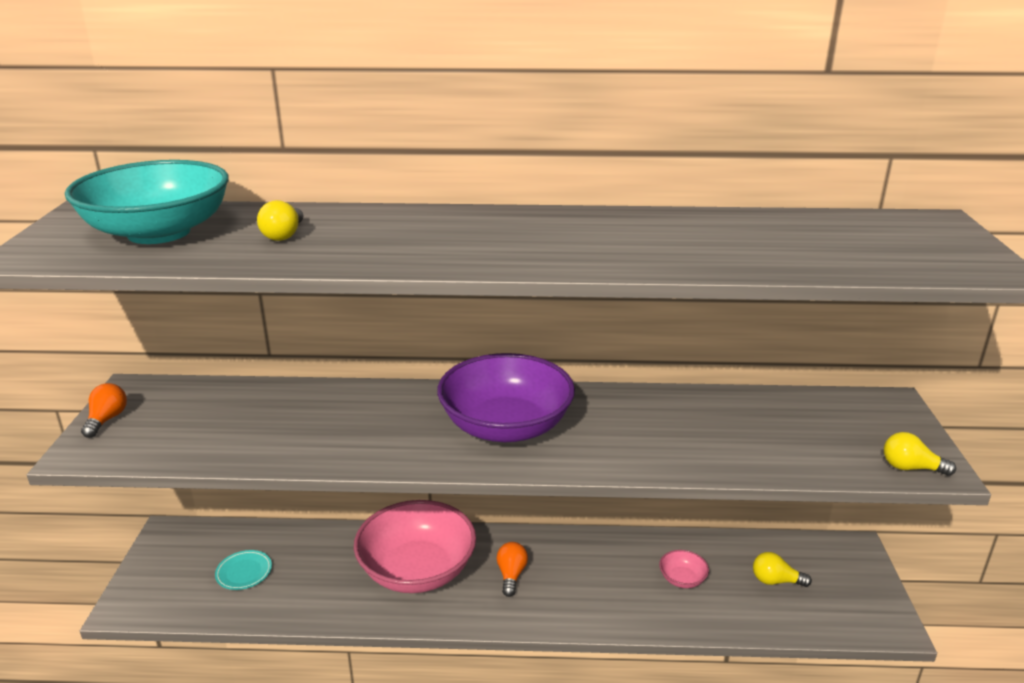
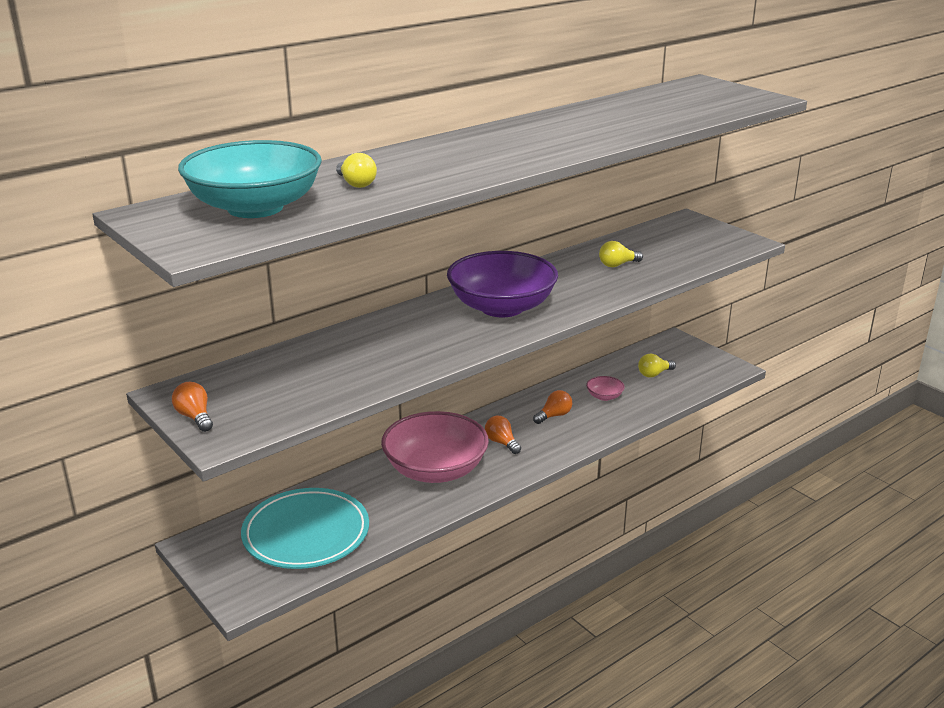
camera: 40 degrees left, 0 degrees up
(244, 572) = (306, 533): turquoise plate -> turquoise plate, size x2.39
(600, 573) = (554, 416): none -> orange light bulb
(910, 468) = (738, 246): yellow light bulb -> yellow light bulb (617, 265)

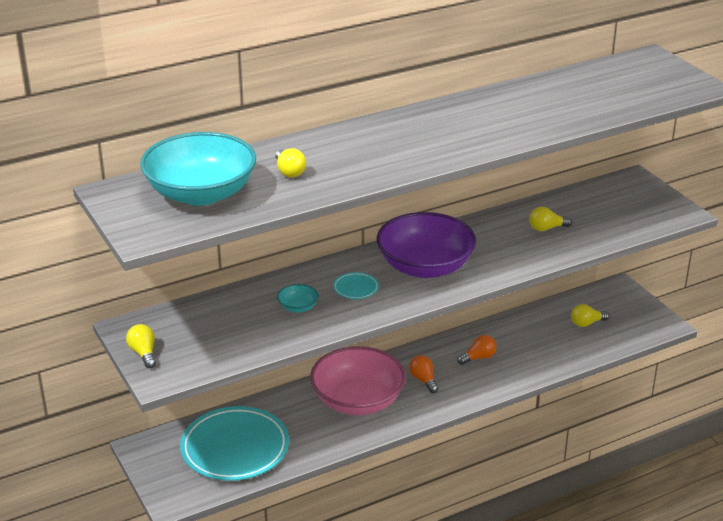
camera: 10 degrees right, 5 degrees up
(195, 417) = (143, 353): orange light bulb -> yellow light bulb
(371, 356) = (298, 307): none -> turquoise bowl
(431, 332) = (356, 288): none -> turquoise plate
(604, 396) = (531, 342): pink bowl -> none

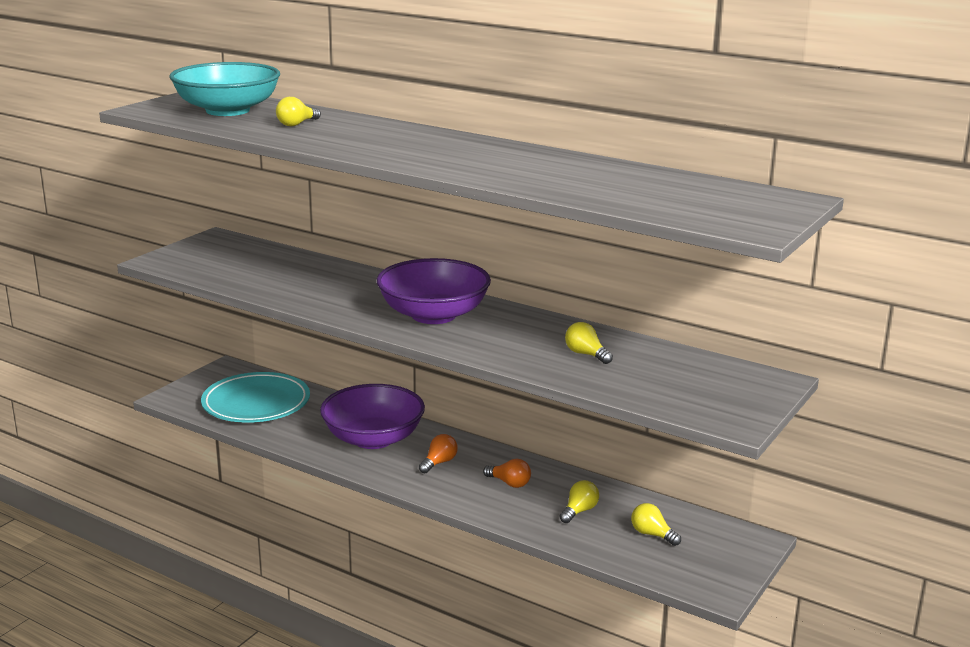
camera: 60 degrees right, 10 degrees down
(143, 353) = (186, 249): yellow light bulb -> yellow light bulb (579, 511)
(298, 307) = (305, 282): turquoise bowl -> none
(356, 288) = (362, 296): turquoise plate -> none
(358, 401) = (373, 438): pink bowl -> purple bowl

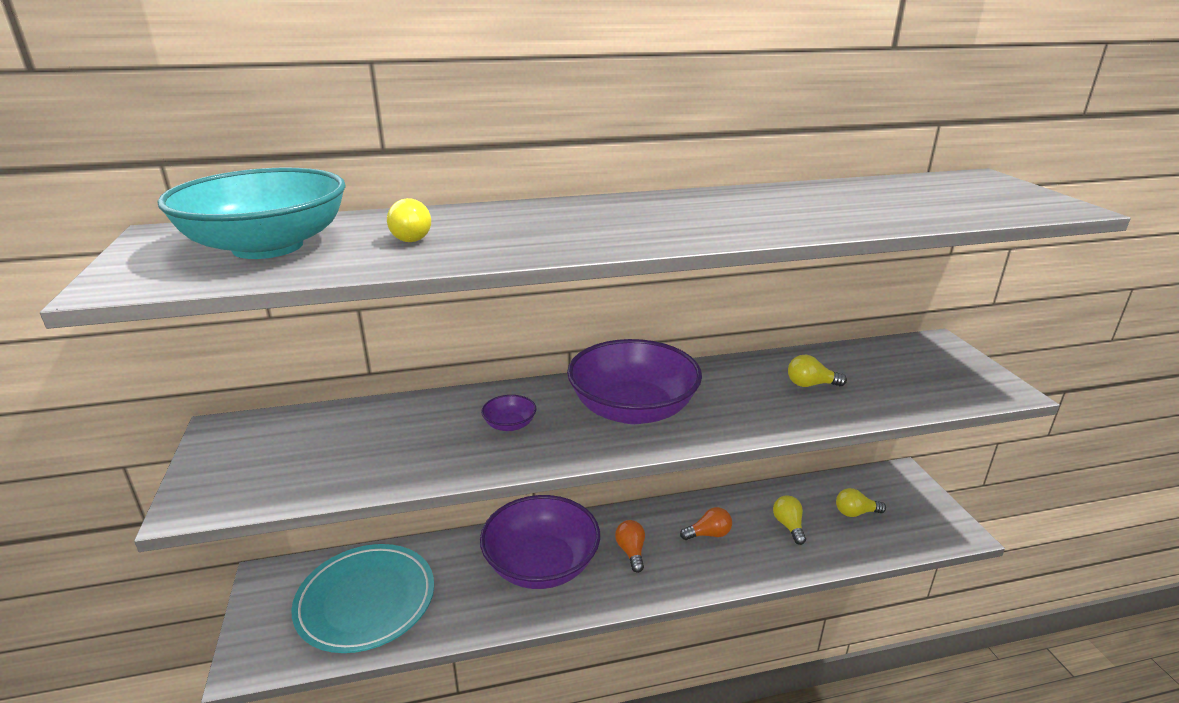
camera: 45 degrees left, 5 degrees up
(349, 292) = (510, 425): none -> purple bowl

